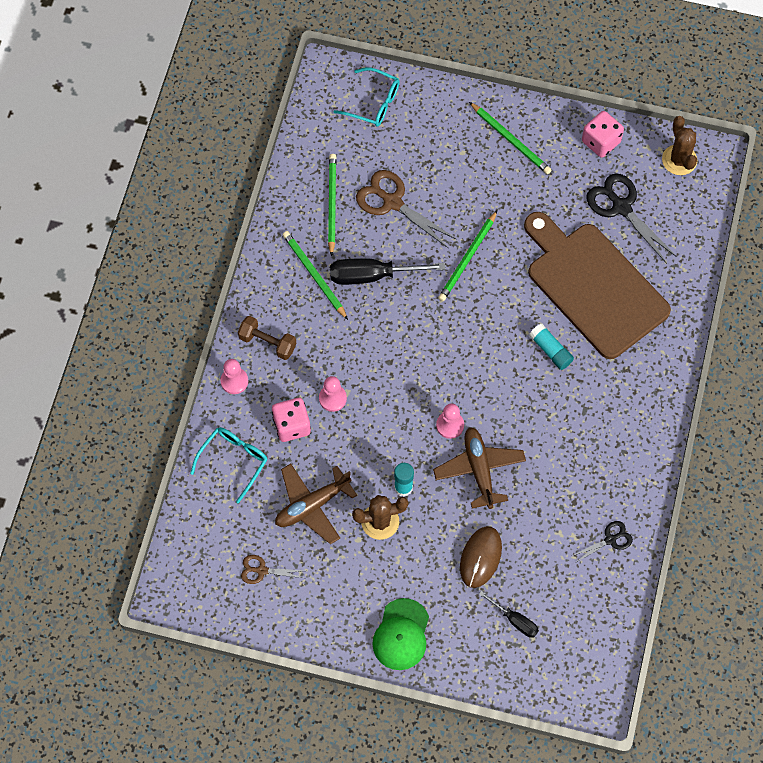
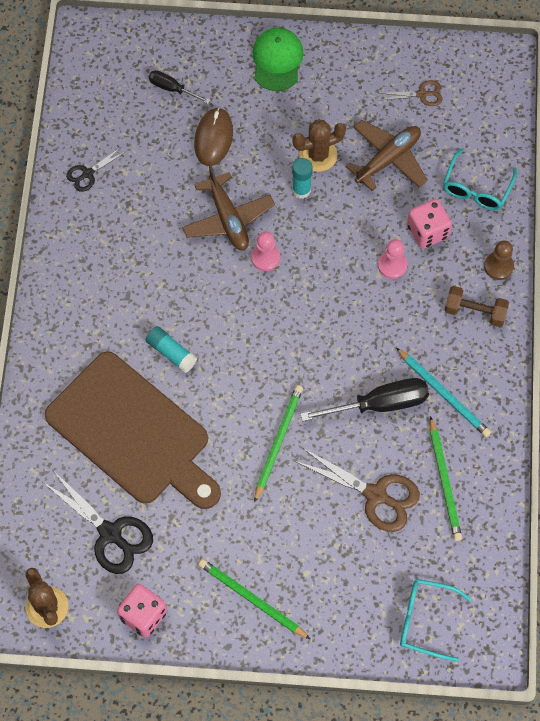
camera: 170 degrees right, 0 degrees up
(234, 381) = (498, 266): pink pawn -> brown pawn
(314, 275) = (444, 394): green pencil -> turquoise pencil

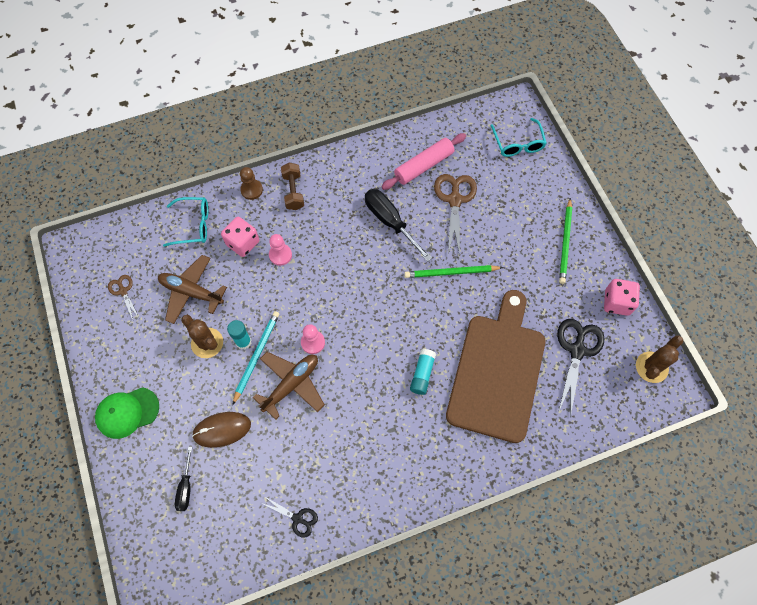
camera: 115 degrees left, 0 degrees up
(444, 394) = (363, 188): turquoise pencil -> turquoise pencil (256, 356)
(444, 481) = (423, 166): green pencil -> pink rolling pin

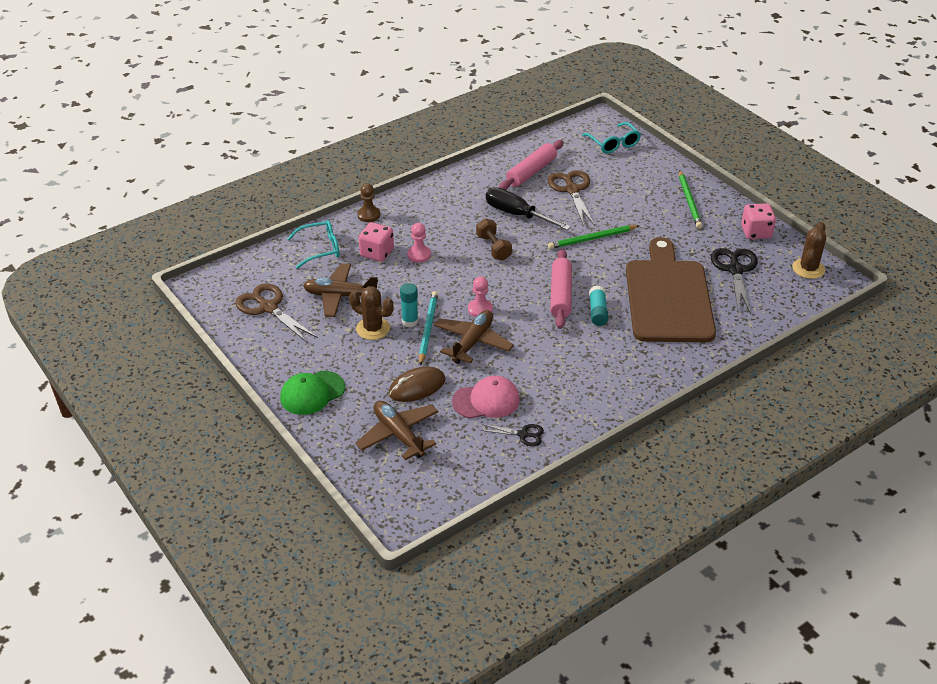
camera: 15 degrees left, 25 degrees down
(123, 291) = (268, 307): brown scissors -> brown scissors, size x1.84
(186, 487) = (398, 435): black screwdriver -> brown plane
(278, 465) = (486, 401): none -> pink cap
(293, 191) = (411, 209): brown dumbbell -> brown dumbbell (493, 248)
(395, 342) = (561, 295): none -> pink rolling pin

